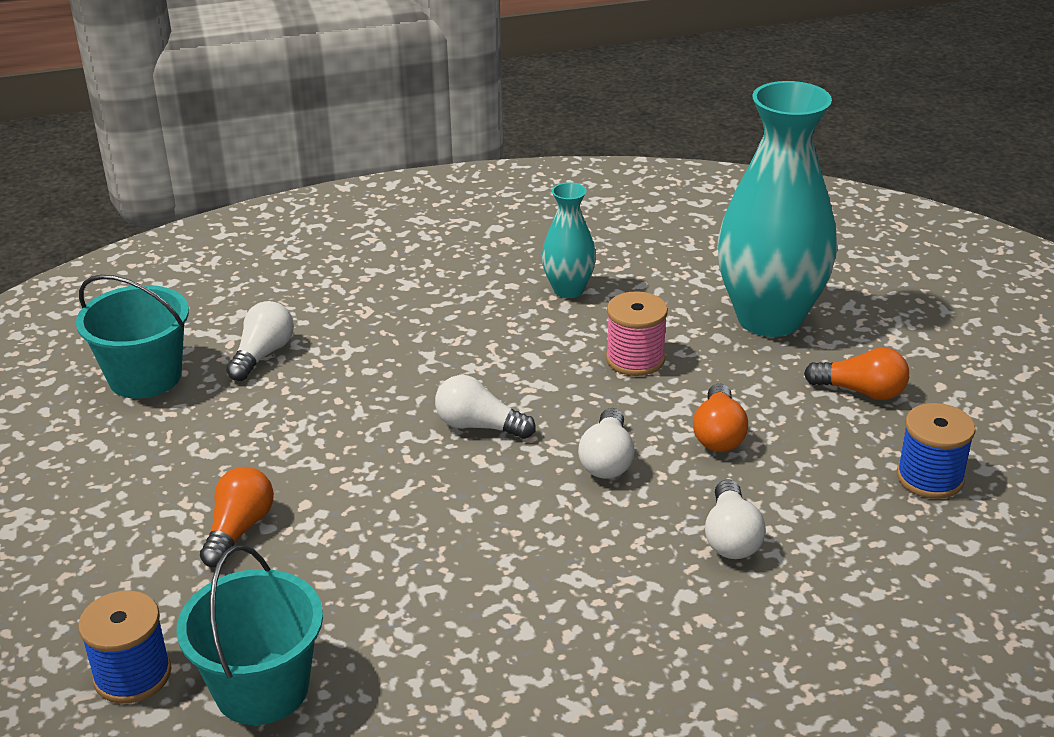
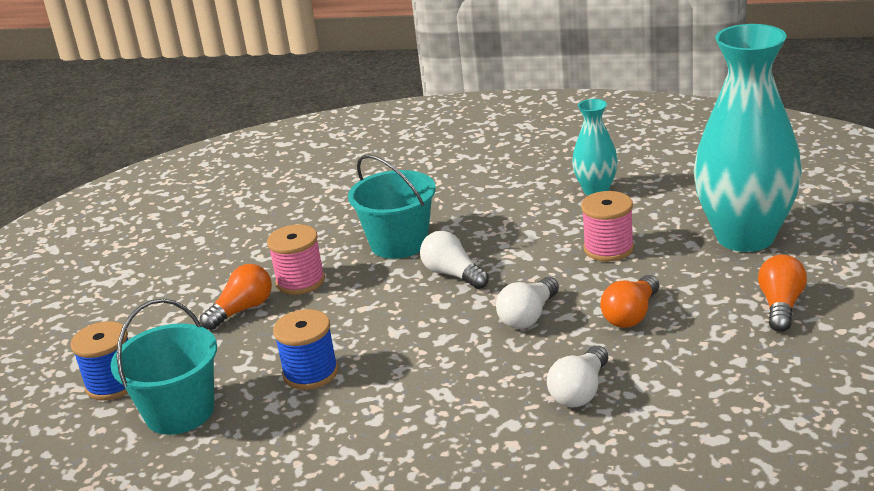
camera: 30 degrees right, 5 degrees down
(145, 377) = (259, 202): turquoise bucket -> turquoise bucket (399, 243)
(263, 355) = (344, 200): white light bulb -> none
(289, 475) = (300, 281): none -> pink spool
(861, 391) = (781, 306): orange light bulb -> orange light bulb turned 120 degrees counterclockwise
(930, 478) = (787, 384): blue spool -> blue spool (310, 373)

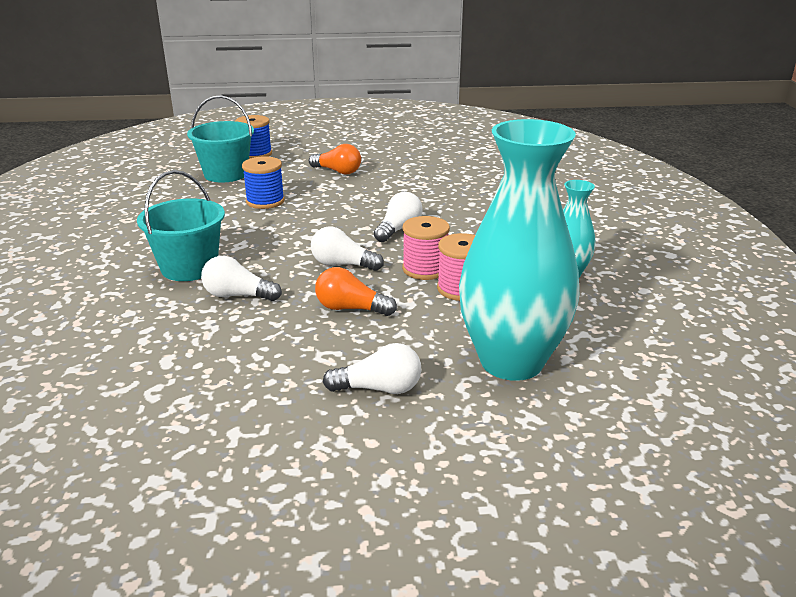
camera: 70 degrees right, 0 degrees up
(300, 281) = (376, 182): pink spool -> pink spool (425, 269)
(399, 243) = (439, 205): turquoise bucket -> turquoise bucket (189, 268)
(781, 306) = (379, 389): orange light bulb -> white light bulb

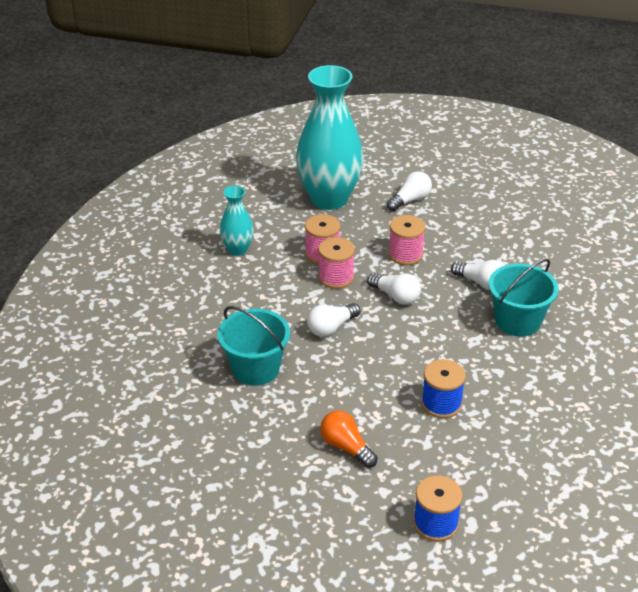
camera: 160 degrees left, 10 degrees up
(226, 174) = (478, 475): turquoise bucket -> turquoise bucket (255, 368)
(350, 308) = (405, 254): orange light bulb -> pink spool
(379, 389) = (410, 200): white light bulb -> white light bulb turned 120 degrees clockwise

